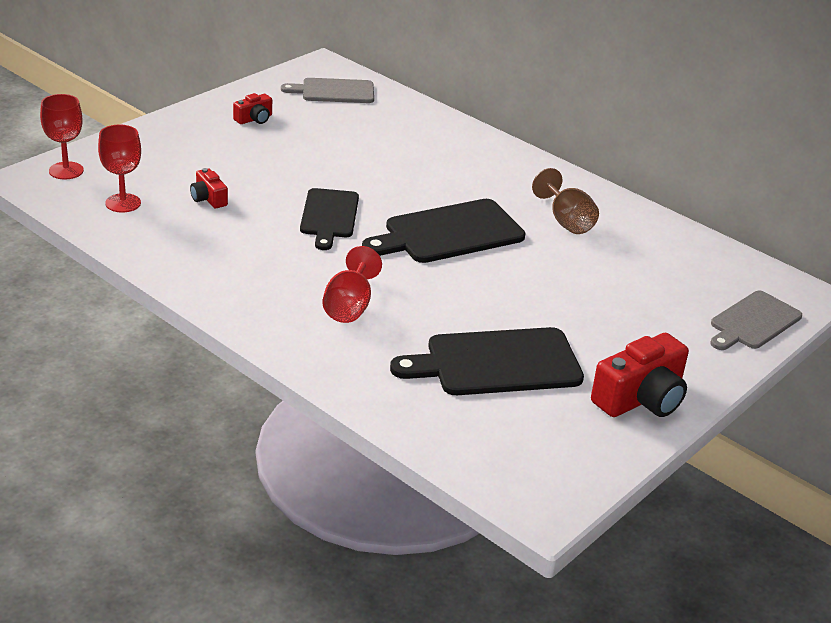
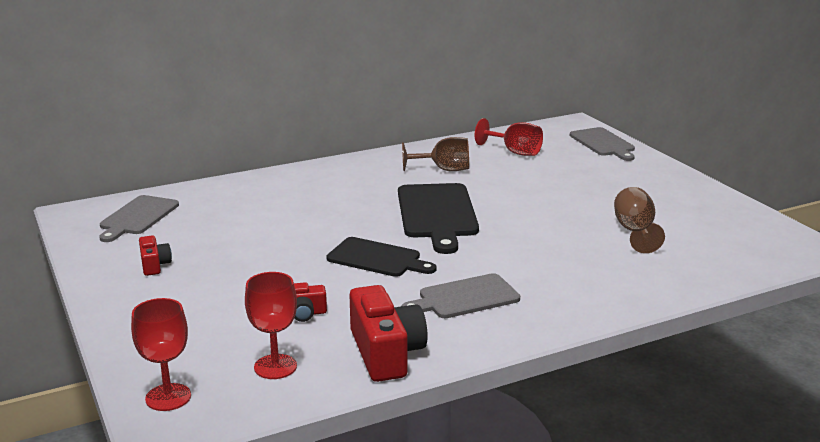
camera: 65 degrees left, 10 degrees down
(279, 272) = (464, 297): none -> grey cutting board
(349, 306) = (535, 274): red goblet -> red goblet (515, 152)
(496, 363) = (635, 231): black cutting board -> brown goblet
(641, 398) = (688, 193): red camera -> red camera (386, 353)

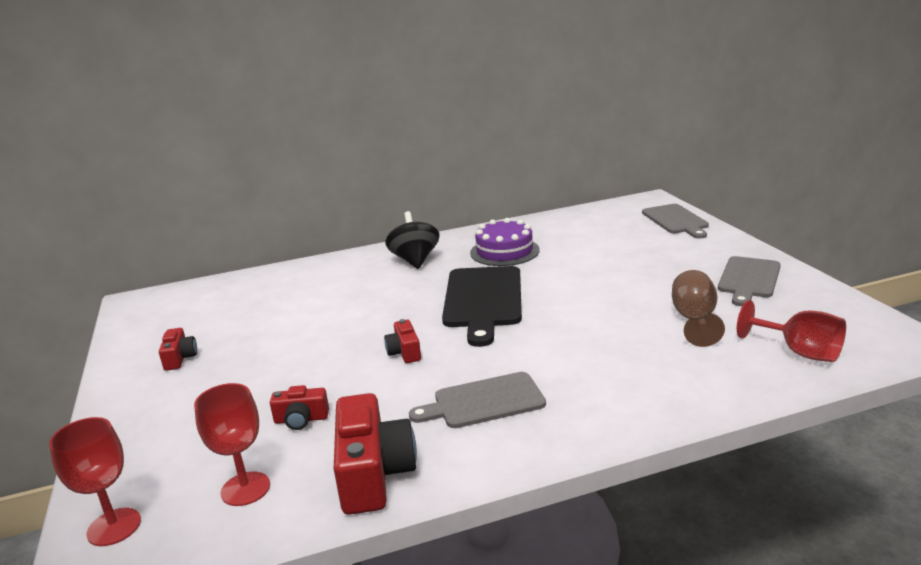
camera: 10 degrees right, 0 degrees up
(137, 217) = (189, 305): grey cutting board -> grey cutting board (748, 279)
(356, 177) = (415, 260): none -> black spinning top
(377, 258) = (404, 352): black cutting board -> red camera
(444, 169) = (504, 251): brown goblet -> purple cake
(515, 152) = (582, 231): red goblet -> red goblet (800, 352)

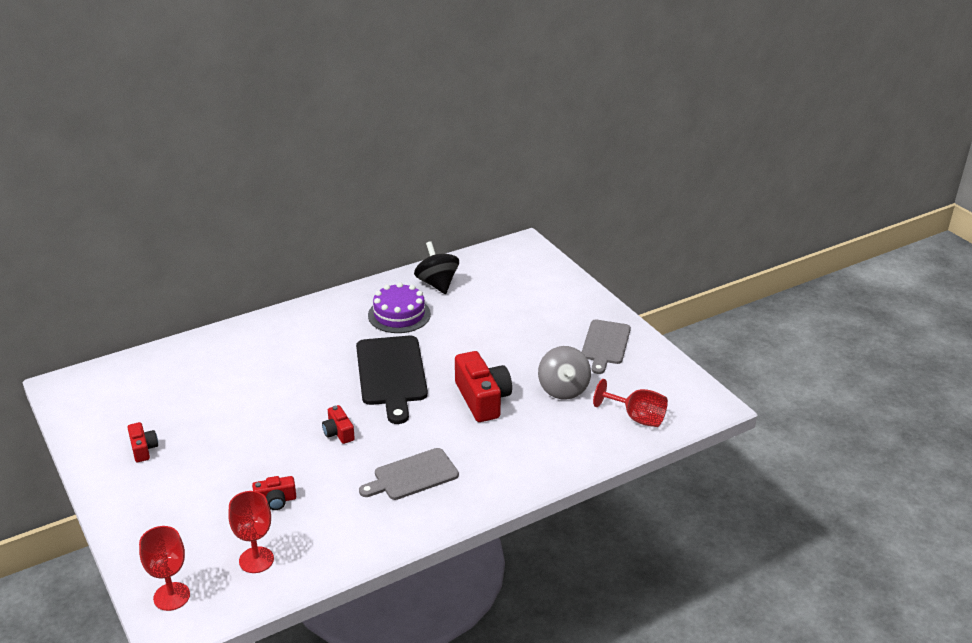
camera: 15 degrees left, 10 degrees up
(373, 473) = (346, 540): red camera -> red camera (482, 399)
(415, 260) = (318, 327): black spinning top -> black spinning top (437, 284)
(676, 220) = (547, 273): grey cutting board -> none
(694, 320) = (563, 389): brown goblet -> grey spinning top

